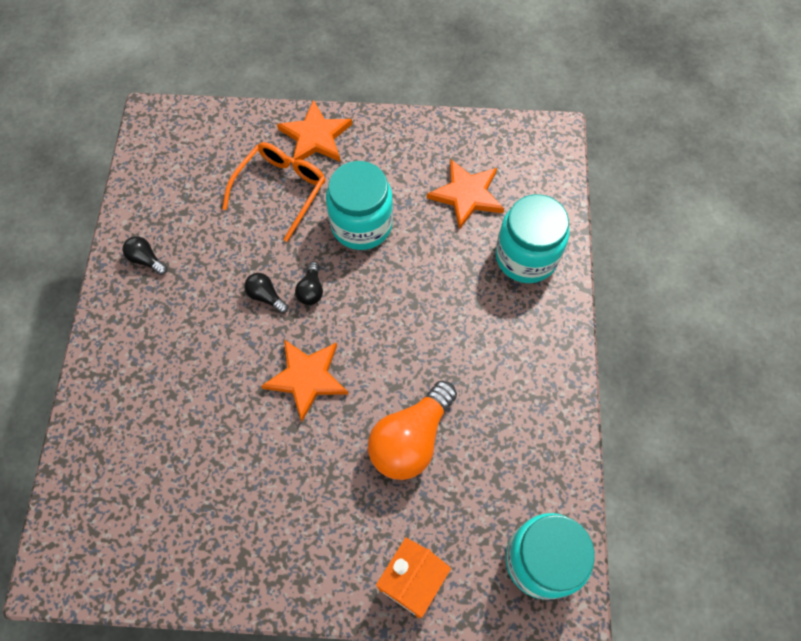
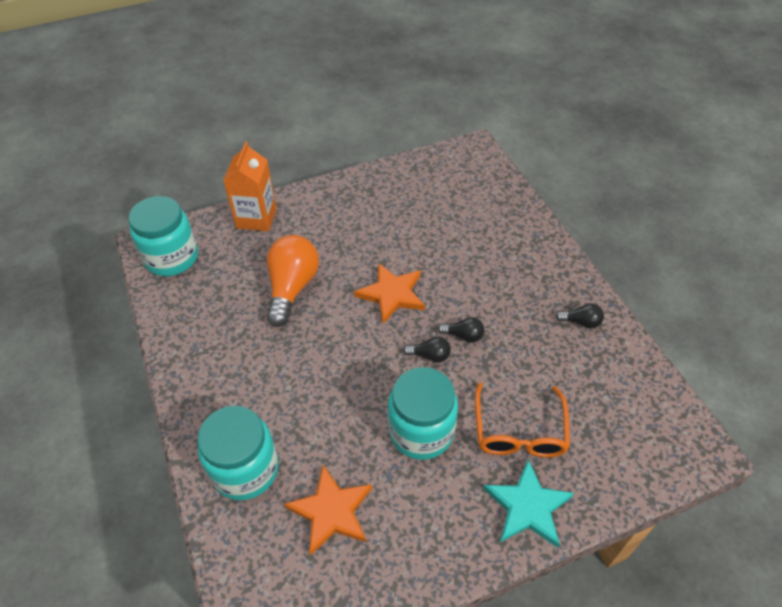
camera: 155 degrees right, 15 degrees down
(311, 290) = (430, 355): black light bulb -> black light bulb turned 120 degrees clockwise
(315, 137) = (527, 506): orange star -> turquoise star

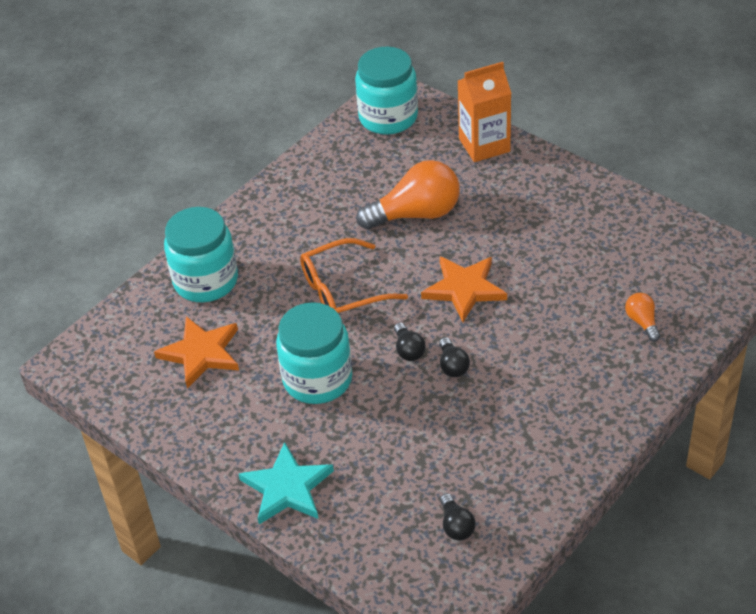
camera: 65 degrees right, 5 degrees down
(489, 217) = (642, 322): none -> orange light bulb
(519, 432) = (365, 453): orange glasses -> orange glasses (342, 290)
(581, 322) = (545, 457): black light bulb -> black light bulb (456, 525)

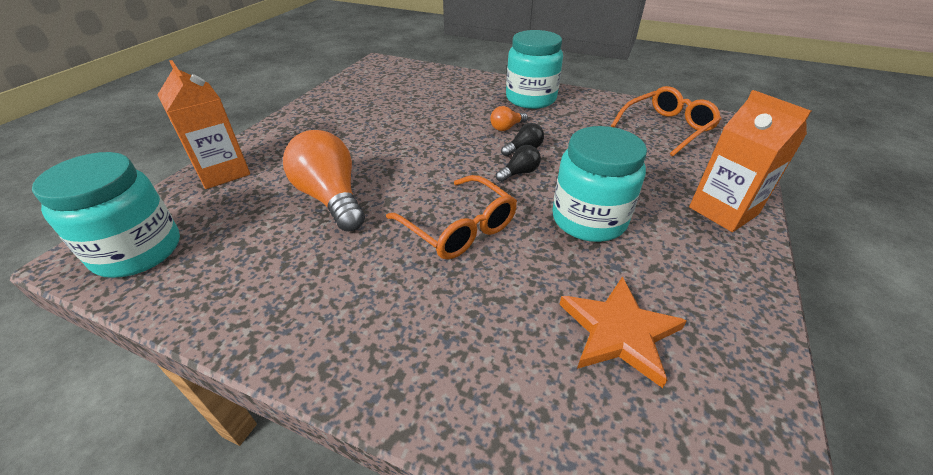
camera: 110 degrees left, 5 degrees down
(206, 281) = (487, 372): turquoise jar -> turquoise jar (531, 99)
(287, 488) = (723, 211): turquoise star -> orange carton
(456, 525) = (667, 128): black light bulb -> orange glasses
(464, 289) = (433, 156): orange star -> none
(642, 322) = (442, 87): orange light bulb -> orange light bulb (506, 127)

